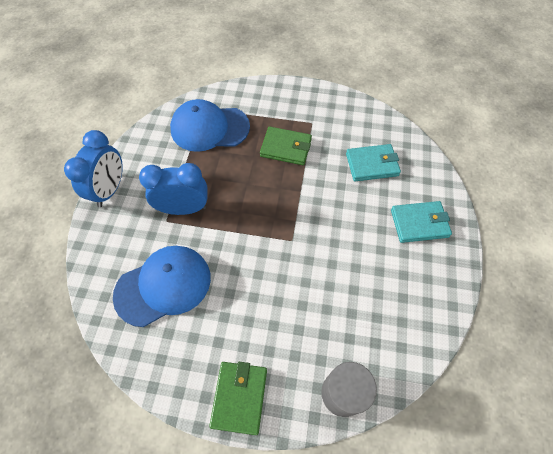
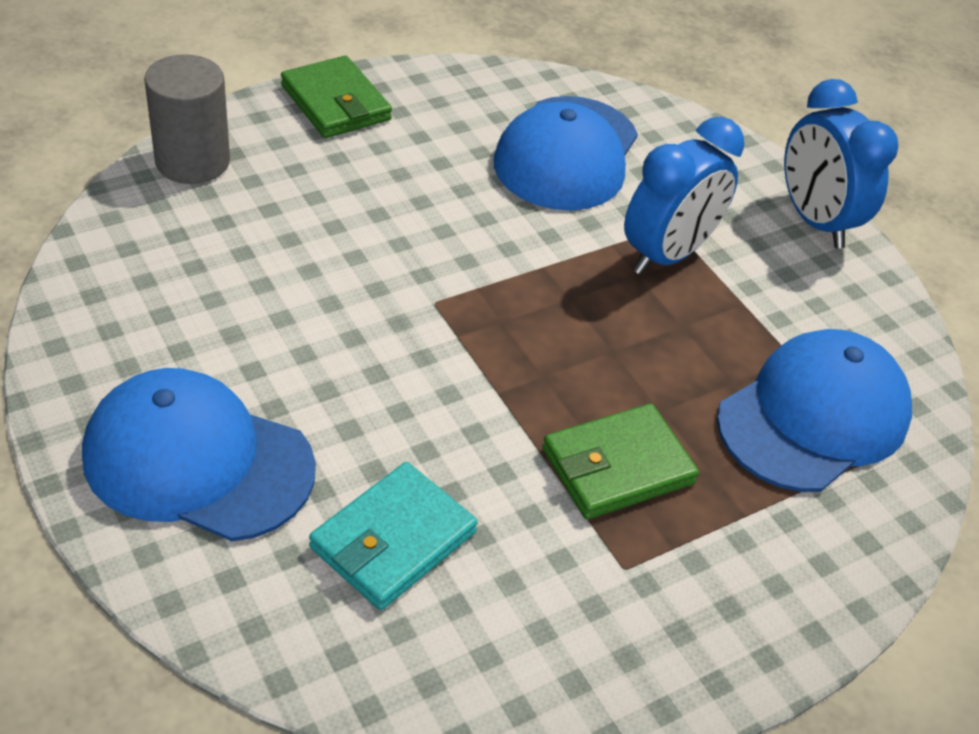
camera: 135 degrees right, 15 degrees down
(419, 223) = (198, 461): turquoise wallet -> blue cap

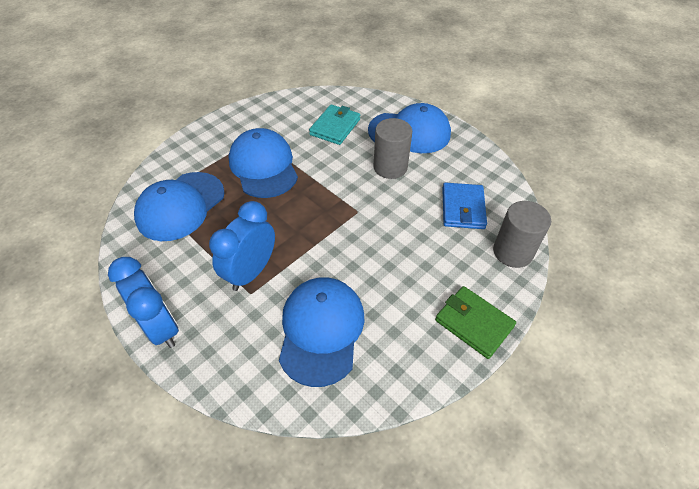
camera: 170 degrees right, 5 degrees up
(218, 249) = (463, 208): none -> blue wallet
(310, 377) = (390, 167): none -> grey cylinder
(617, 466) = (263, 166): green wallet -> blue cap

